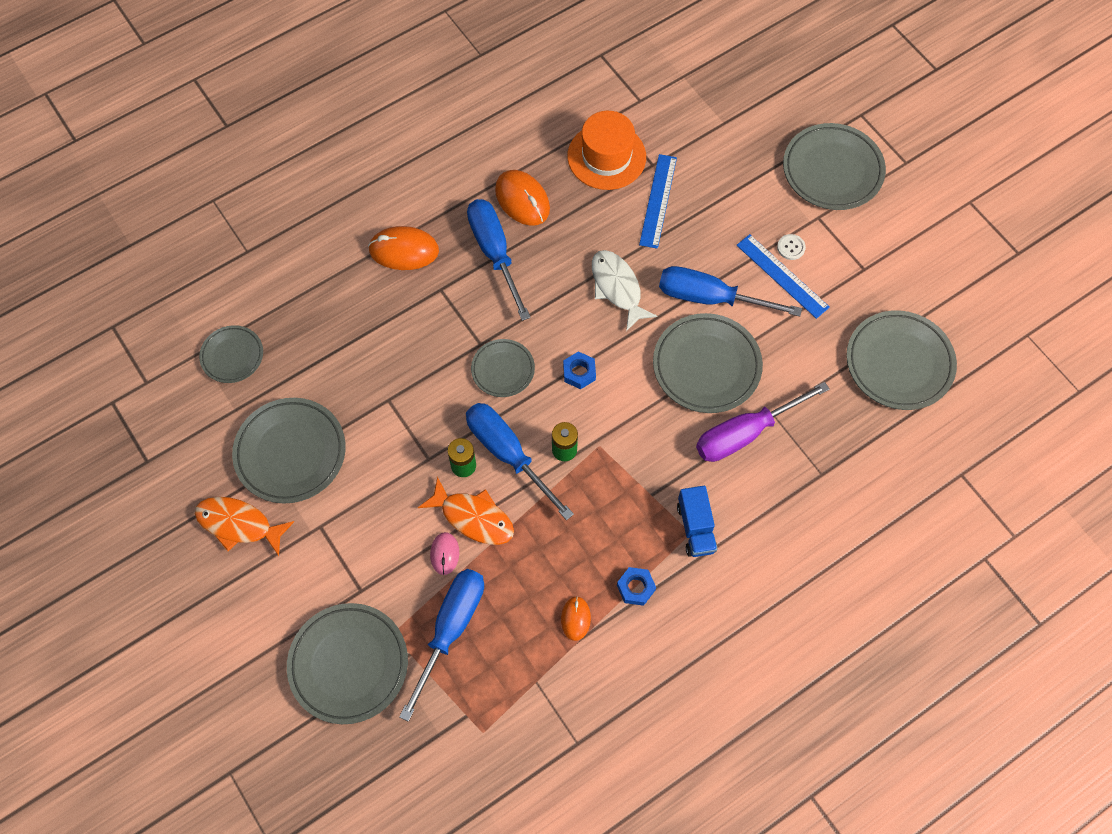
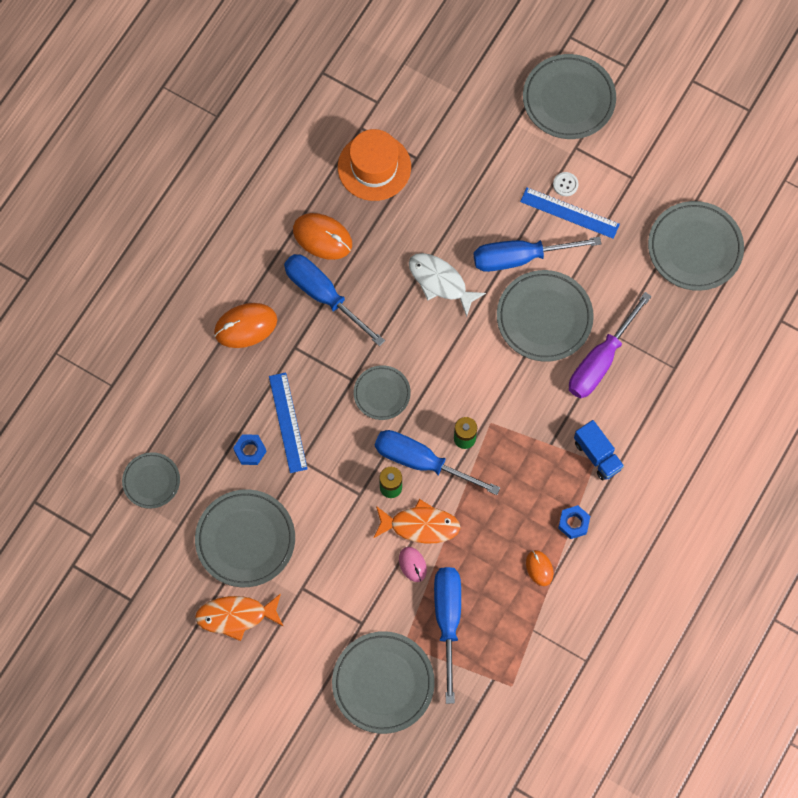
camera: 25 degrees left, 5 degrees up
(579, 372) = (445, 369): blue nut -> blue nut (250, 451)
(658, 200) = (436, 189): blue ruler -> blue ruler (287, 422)

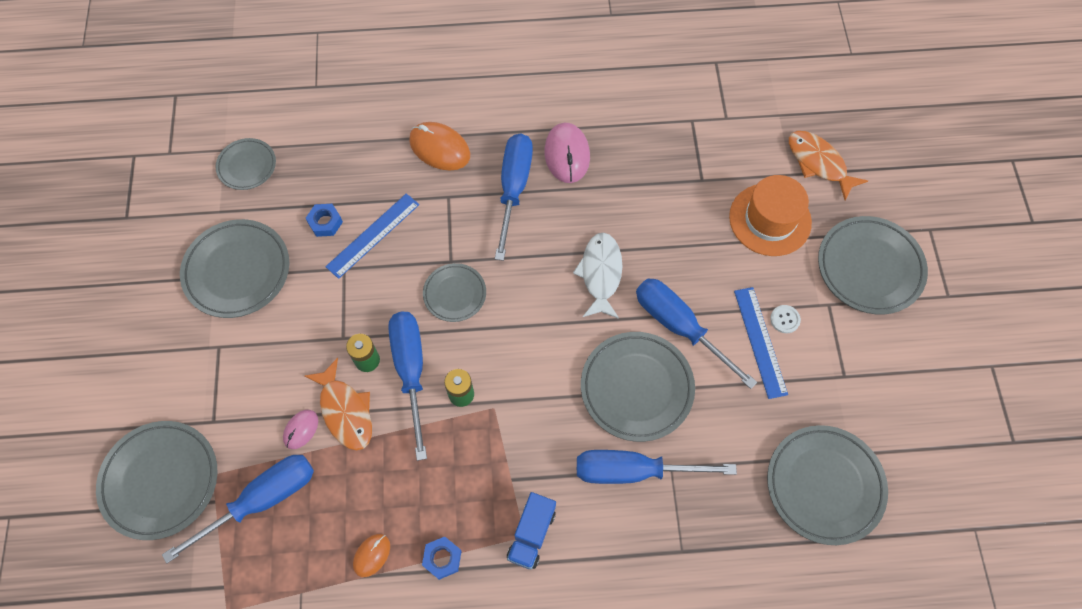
camera: 55 degrees right, 5 degrees down
(236, 616) = (158, 309): orange fish -> orange fish (819, 163)
(322, 237) = (567, 154): orange mouse -> pink mouse
(374, 167) = (665, 153): orange hat -> orange hat (770, 219)
(600, 361) = (632, 471): purple screwdriver -> blue screwdriver

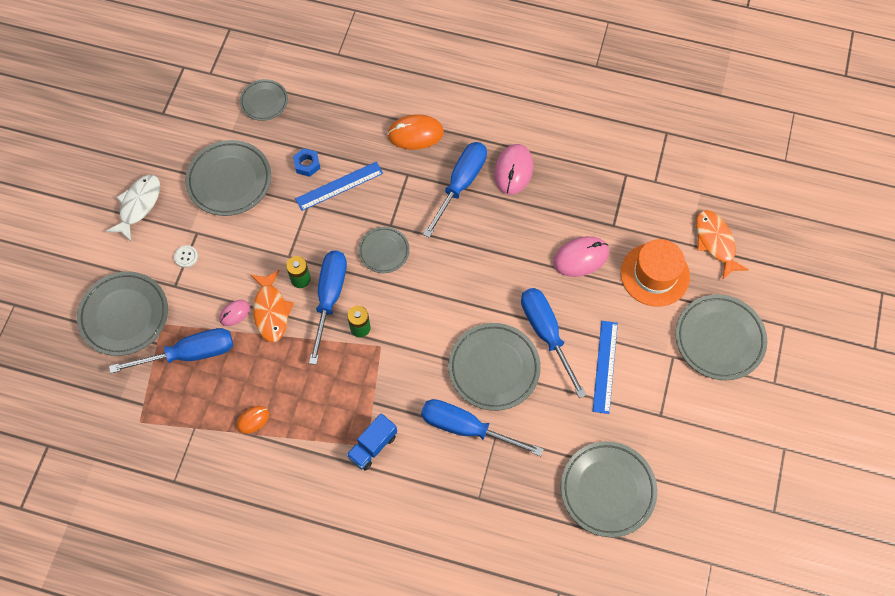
camera: 20 degrees right, 0 degrees up
(439, 148) = (415, 134): orange mouse -> orange mouse turned 60 degrees counterclockwise
(442, 558) = (302, 440): blue nut -> none
(600, 274) = (502, 273): white fish -> white fish (138, 205)
(681, 227) = (581, 257): none -> pink mouse
(785, 319) = (632, 356): white button -> white button (186, 257)

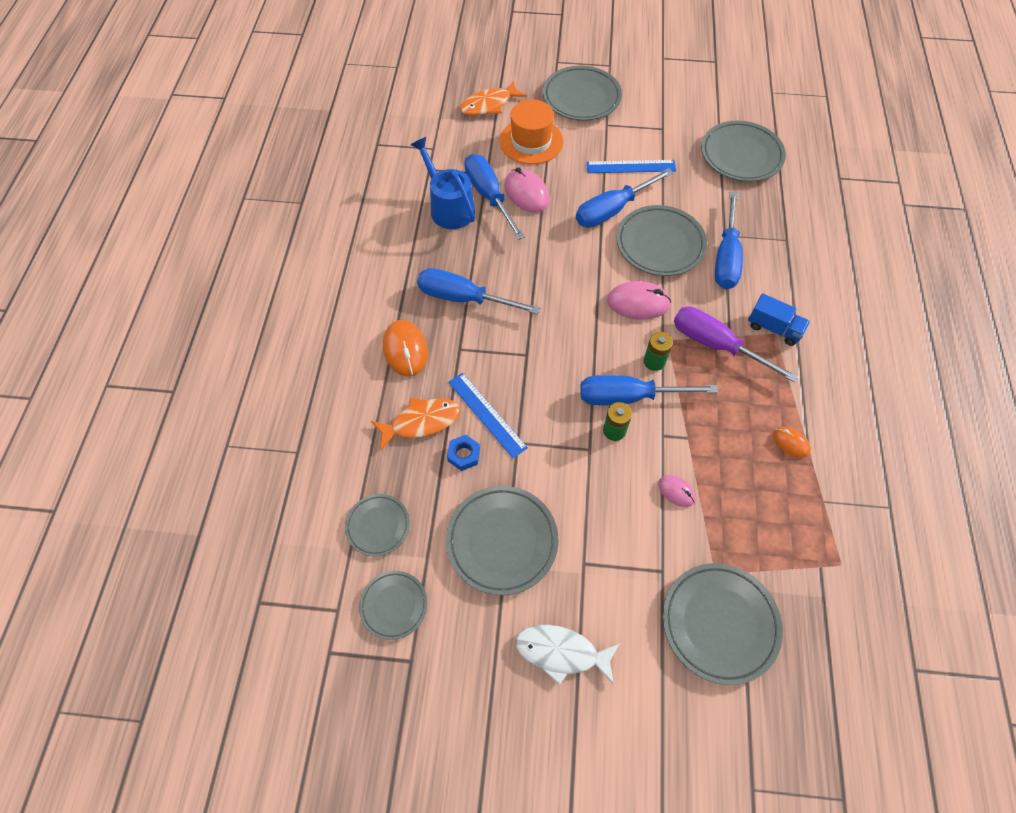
camera: 100 degrees left, 5 degrees down
(186, 257) = (620, 567): white button -> none
(190, 354) = (741, 528): blue screwdriver -> blue screwdriver (488, 195)
(271, 311) = (661, 452): orange fish -> orange fish (421, 422)
(366, 386) = (715, 344): none -> purple screwdriver
(384, 251) = (559, 355): grey plate -> grey plate (394, 605)
(513, 170) = (439, 255): pink mouse -> pink mouse (638, 303)
(572, 185) = (448, 207): none -> blue watering can

